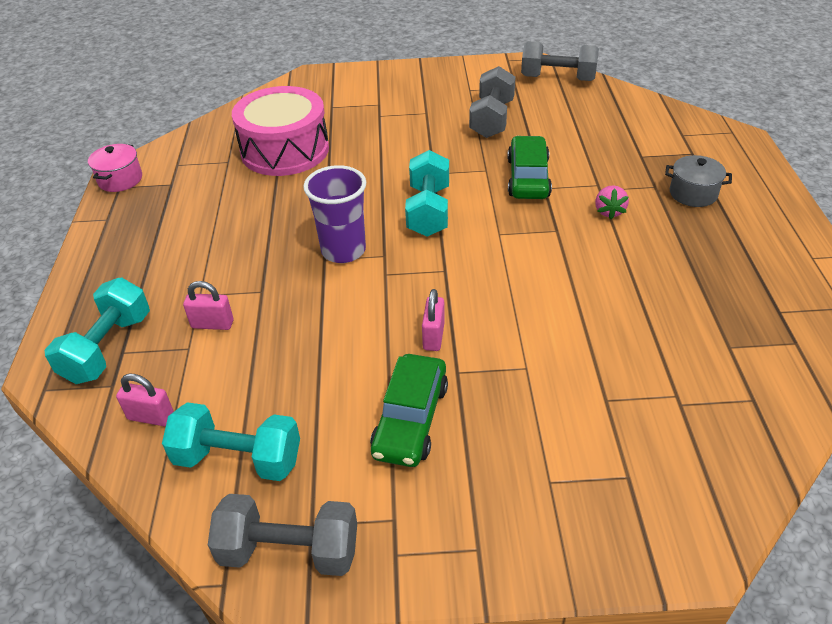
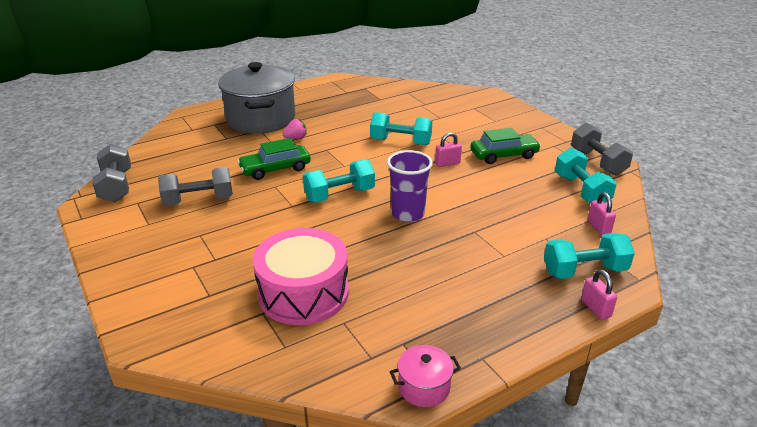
camera: 120 degrees left, 10 degrees down
(212, 324) = (519, 237): pink padlock -> pink padlock (595, 308)
(535, 311) = (400, 142): none -> turquoise dumbbell
(693, 194) = (261, 119): grey pot -> grey pot, size x2.37

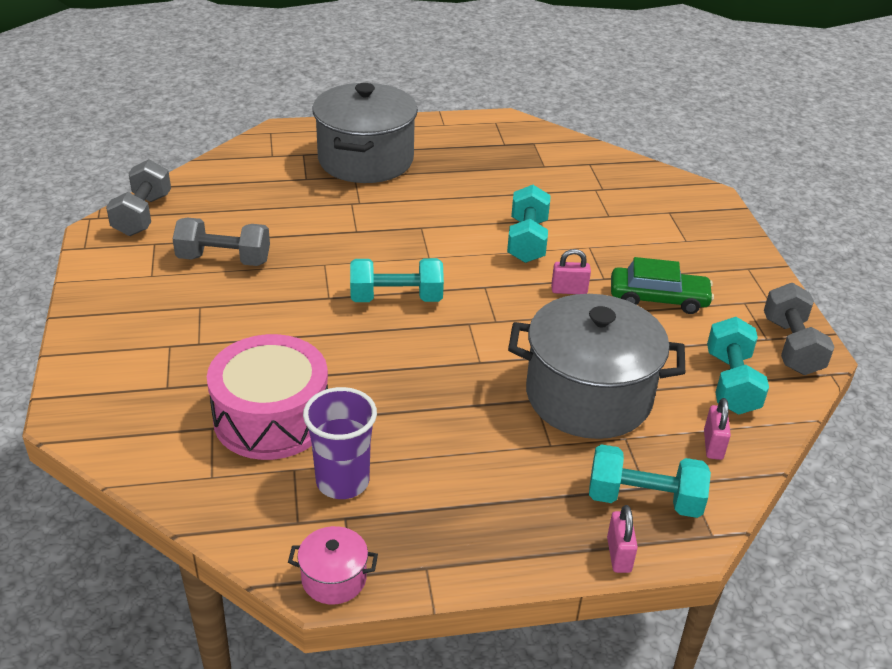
camera: 20 degrees right, 5 degrees up
(275, 169) = (339, 239): green car -> none
(296, 138) = (392, 200): pink strawberry -> none
(400, 142) = (527, 241): turquoise dumbbell -> turquoise dumbbell turned 60 degrees clockwise
(408, 214) = (465, 350): purple cup -> purple cup (342, 481)
(505, 220) = (588, 396): none -> grey pot

